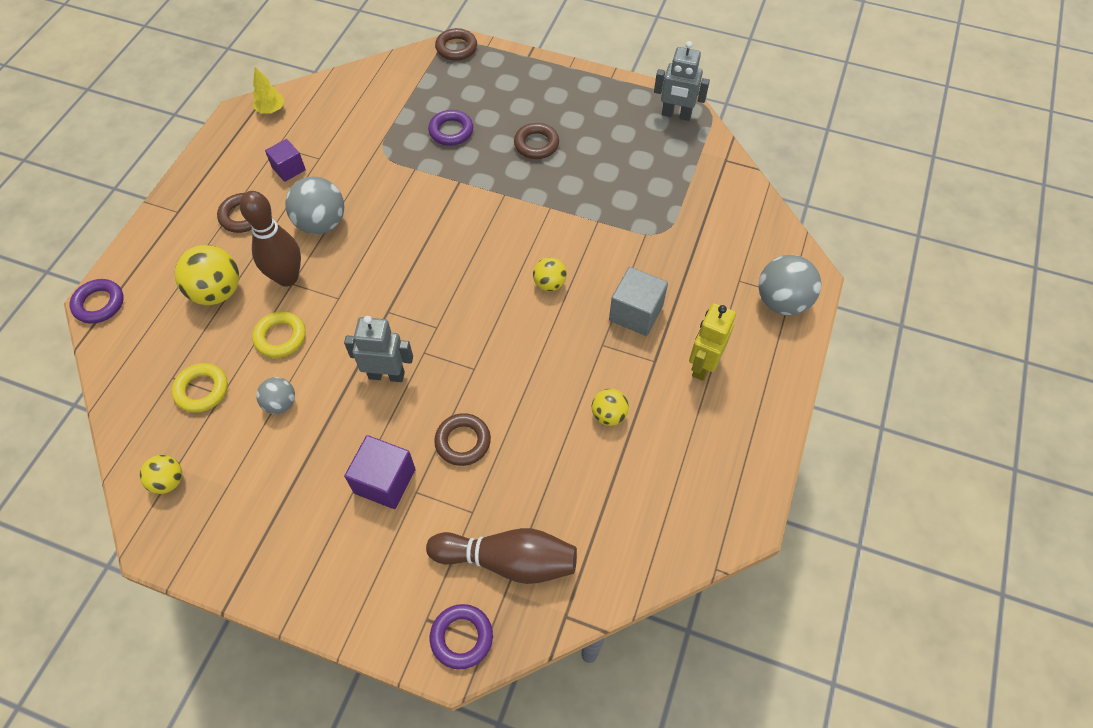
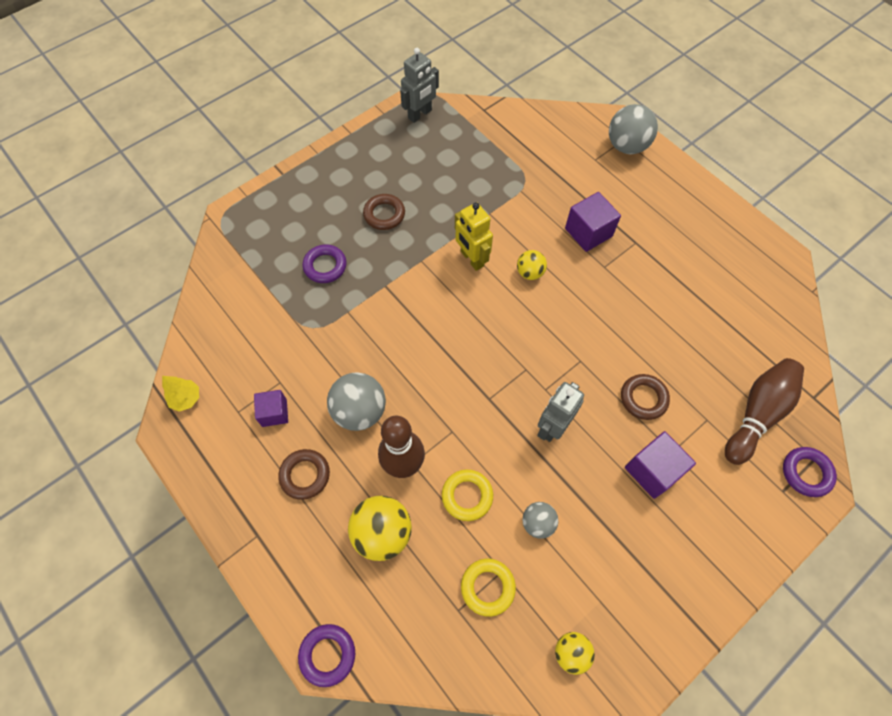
camera: 60 degrees left, 5 degrees up
(456, 48) = (230, 218): brown ring -> none
(609, 415) = (667, 292): yellow ball -> none
(636, 313) = (588, 232): grey cube -> purple cube
(703, 365) = (654, 216): yellow robot -> yellow robot (471, 259)

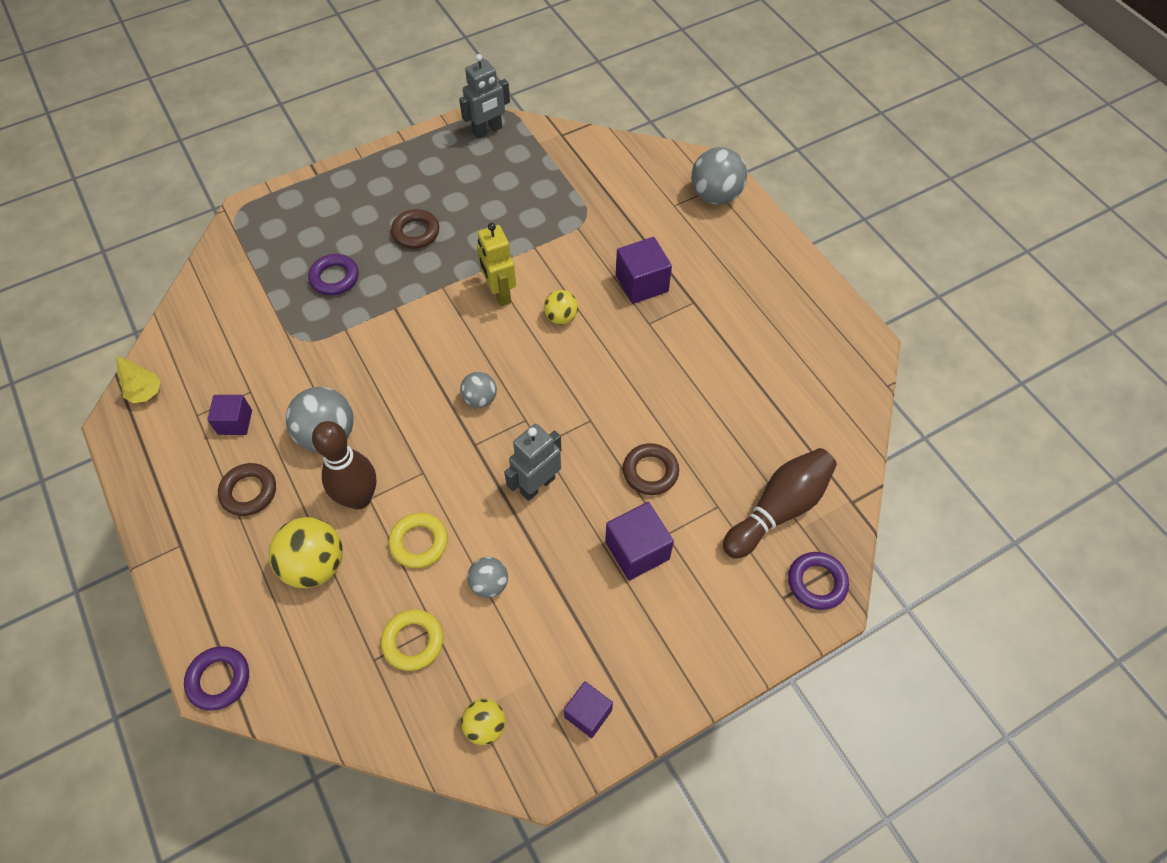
camera: 10 degrees right, 5 degrees down
(482, 357) = (480, 399): none -> grey ball
(654, 624) = (588, 713): none -> purple cube

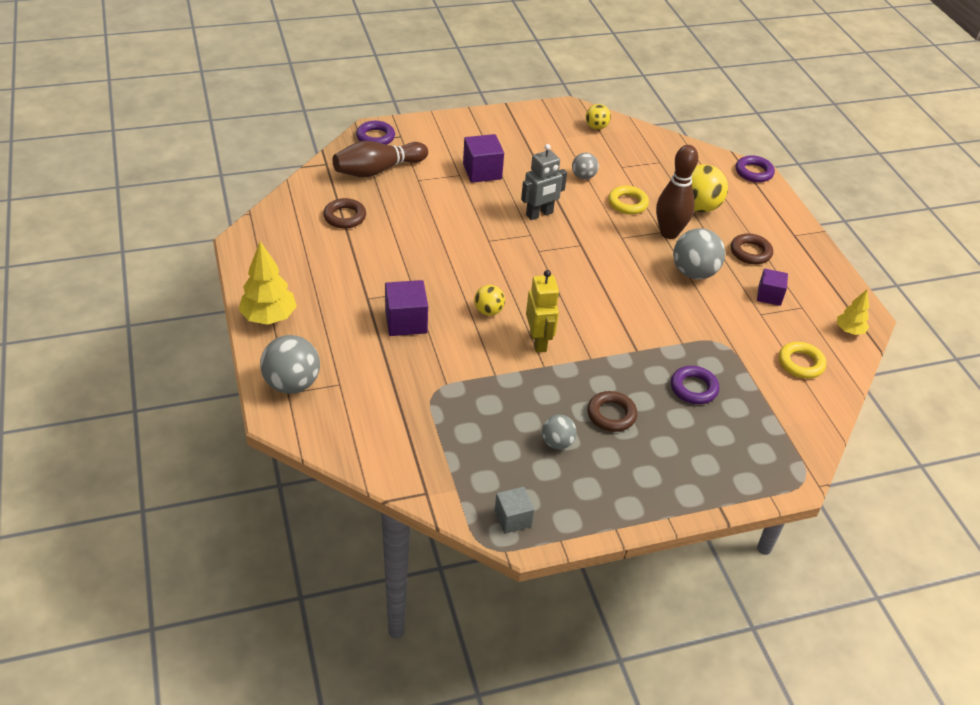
camera: 170 degrees left, 15 degrees down
(413, 641) = (635, 164): yellow ring -> yellow ring (800, 363)
(480, 399) = (571, 270): grey ball -> grey ball (557, 443)
(487, 131) = (513, 518): grey robot -> grey cube
(588, 713) = (537, 120): purple cube -> none
(650, 471) = (456, 204): brown ring -> brown ring (345, 217)
(777, 255) = (269, 317): none -> yellow tree

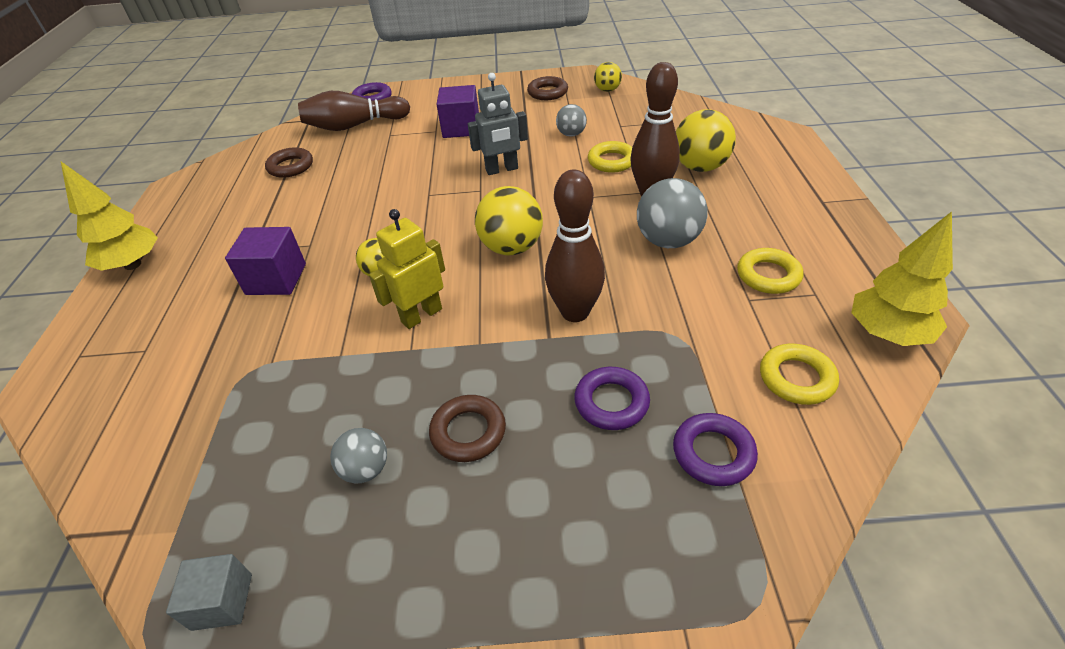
camera: 20 degrees right, 0 degrees up
(292, 384) = (92, 345): grey ball -> none
(538, 341) = (421, 315): yellow robot -> yellow robot turned 135 degrees counterclockwise
(580, 284) = (511, 248): none -> yellow ball
(647, 331) = (575, 312): none -> brown bowling pin
(750, 252) = (754, 220): brown ring -> brown ring (547, 92)
(754, 172) = (782, 133): purple ring -> purple ring (713, 453)
(769, 296) = (768, 275): purple cube -> yellow ring
(849, 330) = (887, 333): yellow tree -> yellow tree, size x1.70

